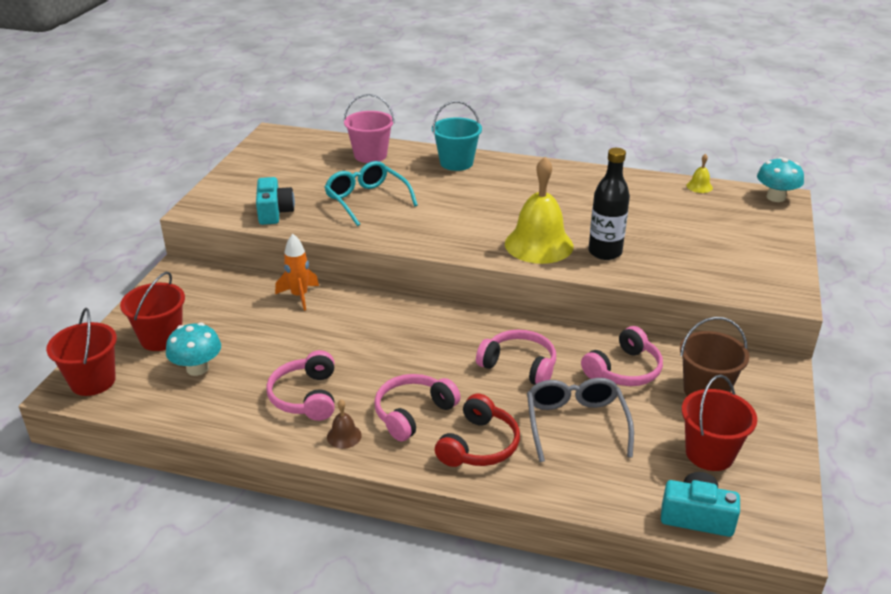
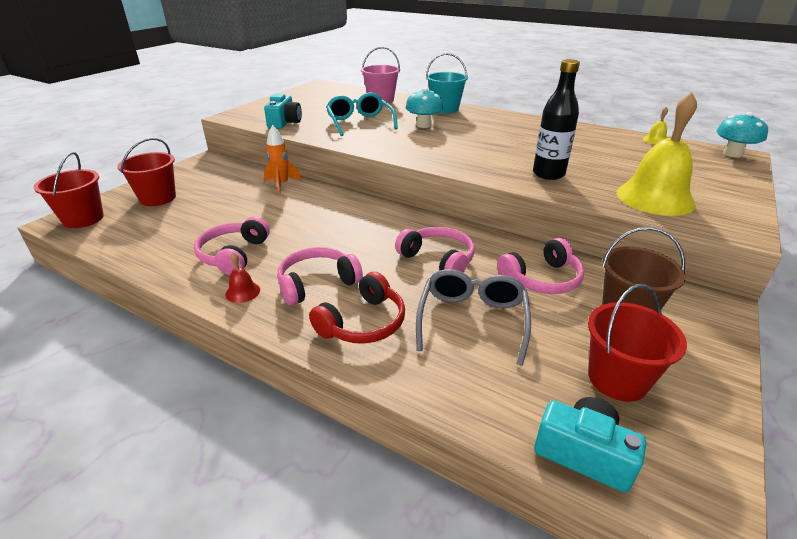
camera: 15 degrees right, 0 degrees up
(197, 368) = (166, 221): turquoise mushroom -> turquoise mushroom (423, 125)
(344, 436) = (242, 292): brown bell -> red bell
(539, 244) = (488, 162): yellow bell -> yellow bell (655, 198)

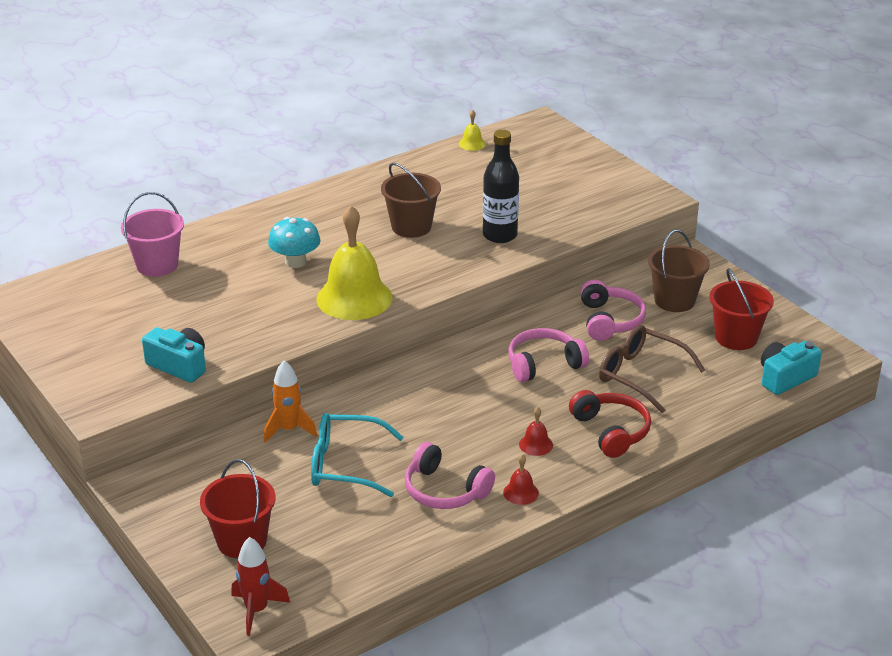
camera: 65 degrees left, 0 degrees up
(83, 219) = (257, 610): red bucket -> red rocket
(317, 283) = (536, 444): pink headphones -> red bell
(360, 122) = (239, 305): turquoise glasses -> turquoise glasses (345, 465)
(445, 109) = (250, 228): turquoise bucket -> none
(472, 320) = (640, 375): grey glasses -> brown glasses
(512, 145) = (411, 227): none -> brown bucket
(655, 198) = (585, 205): yellow bell -> yellow bell (354, 298)
(732, 154) = (535, 124): turquoise mushroom -> none

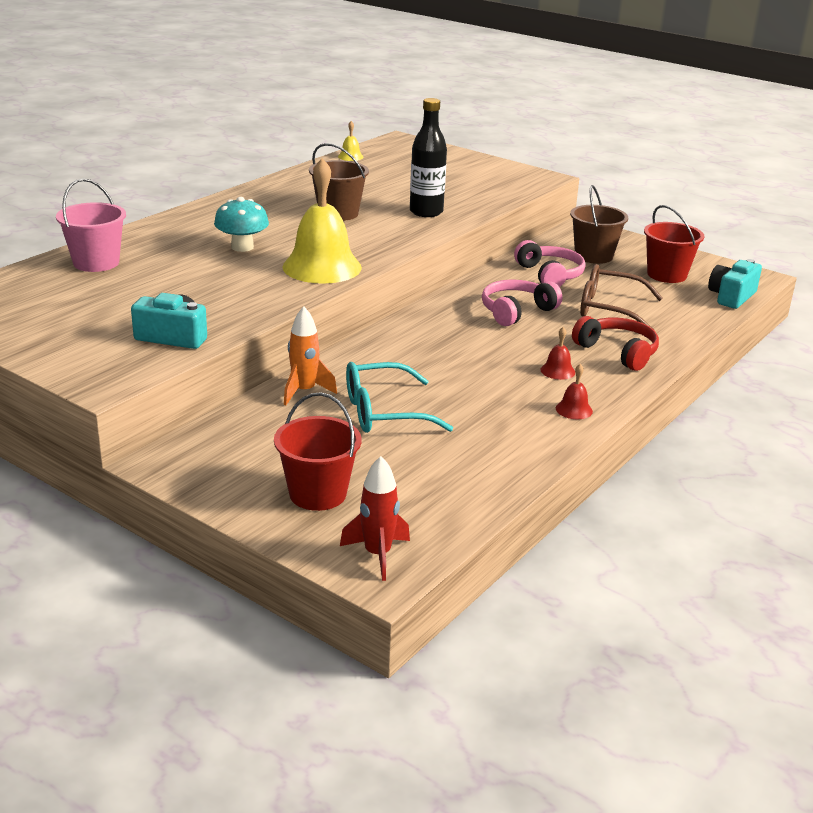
camera: 20 degrees left, 5 degrees down
(444, 490) = (499, 419): pink headphones -> none

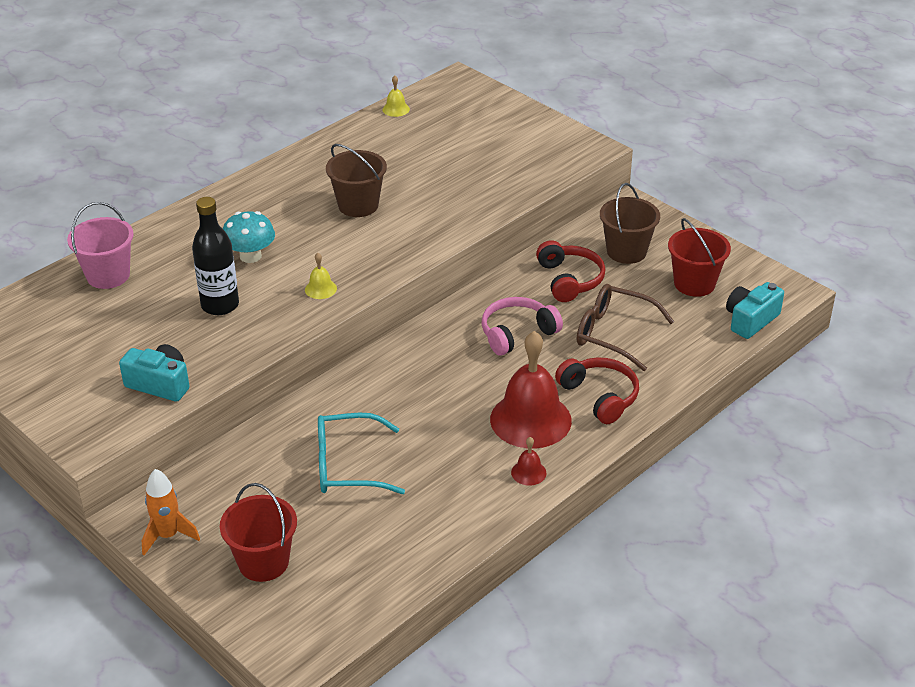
camera: 10 degrees right, 10 degrees up
(304, 391) = (281, 435): orange rocket -> orange rocket (168, 536)
(322, 267) = (320, 289): yellow bell -> yellow bell, size x0.42
(377, 555) = (297, 635): red rocket -> none
(426, 212) = (449, 205): black bottle -> black bottle (220, 305)
(550, 275) = (570, 280): pink headphones -> red headphones
(557, 371) = (530, 419): red bell -> red bell, size x2.41

